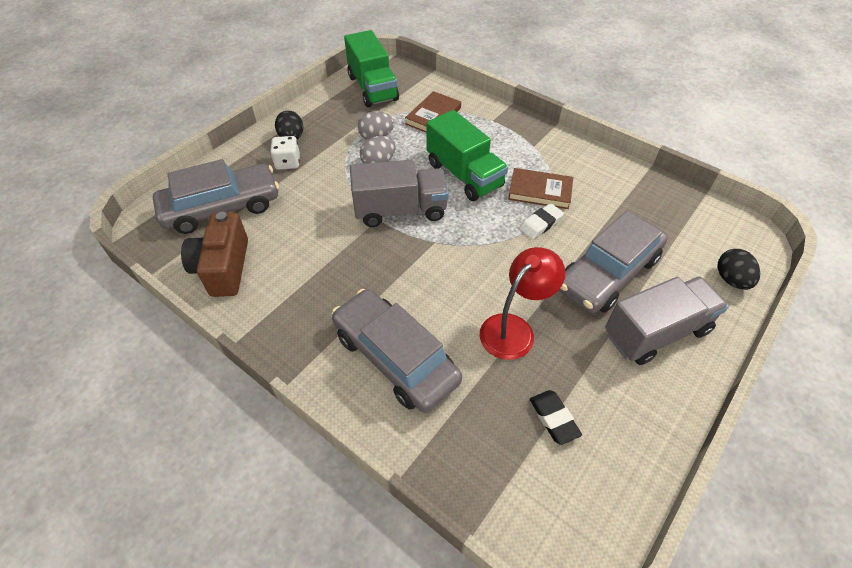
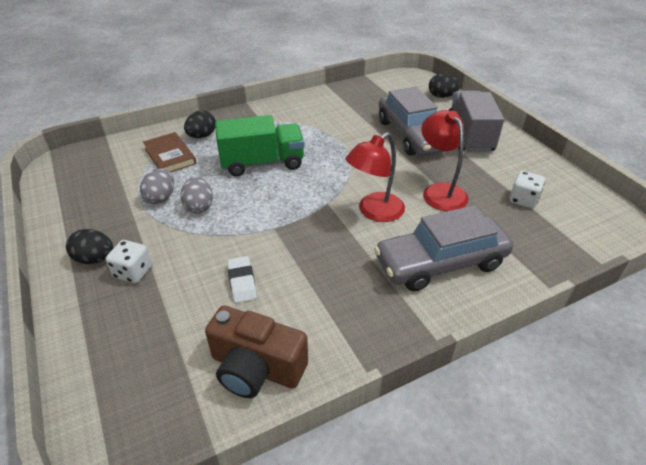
camera: 65 degrees left, 10 degrees down
(222, 208) = (155, 350): grey car -> none
(372, 88) = (83, 179): green truck -> none
(400, 210) = (274, 211): grey truck -> none
(443, 281) = (374, 212): none -> red lamp
(476, 120) = (202, 136): none -> black egg
(540, 191) = (313, 134): brown book -> none
(540, 224) = (346, 146): white eraser -> white eraser (242, 282)
(554, 418) = (523, 200): black eraser -> white dice

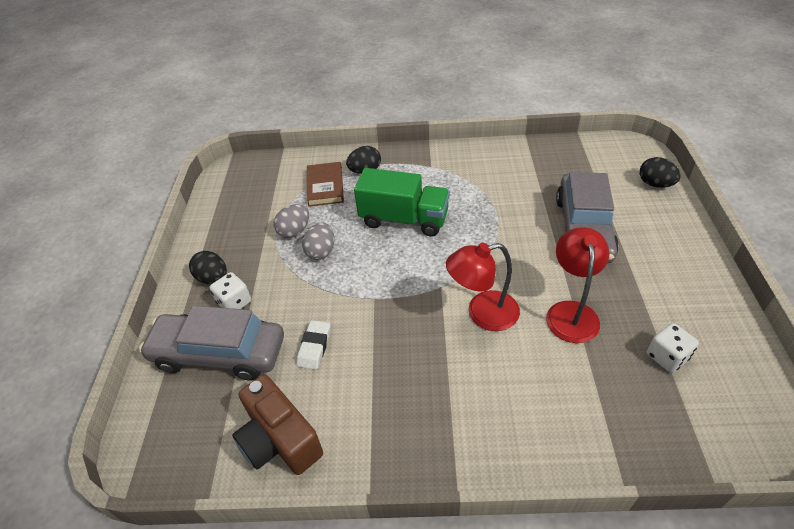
camera: 30 degrees right, 5 degrees up
(440, 262) = (516, 400): grey car -> grey car (219, 353)
(469, 136) = (655, 249): grey truck -> none

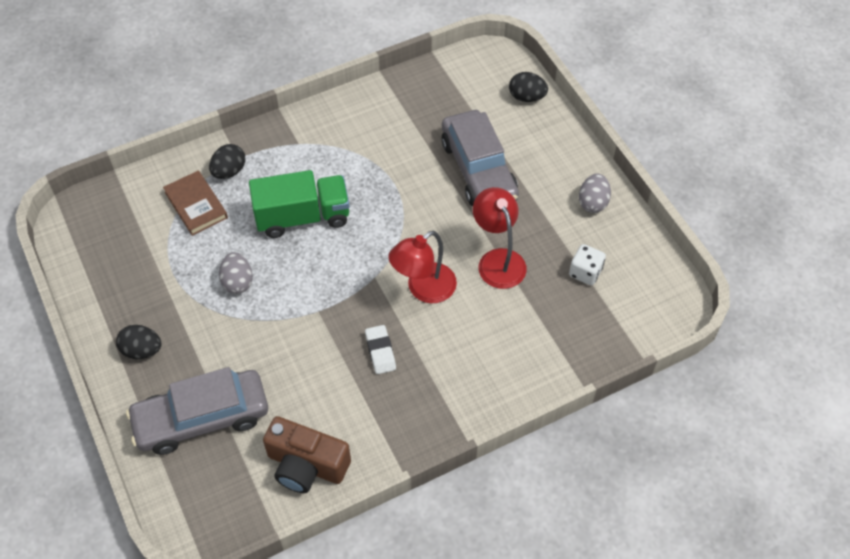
camera: 30 degrees left, 10 degrees up
(234, 302) = (182, 366): white dice -> none
(294, 231) = (195, 269): grey egg -> grey egg (593, 202)
(314, 347) = (289, 377): white eraser -> white eraser (380, 351)

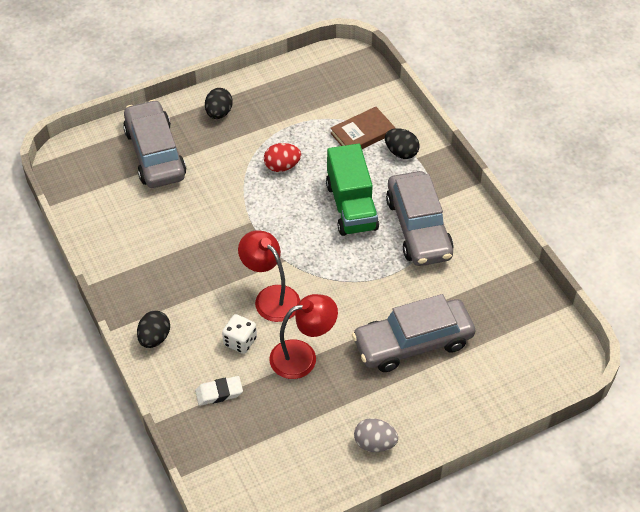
camera: 90 degrees right, 5 degrees down
(237, 282) = (282, 166): grey egg -> red egg
(306, 465) = (107, 220): brown camera -> none
(335, 160) = (418, 228): none -> grey car
(380, 351) = (207, 266): white eraser -> white eraser (219, 393)
(527, 97) = (516, 389): black egg -> black egg (154, 338)
(585, 272) = (287, 430): white dice -> white dice (240, 341)

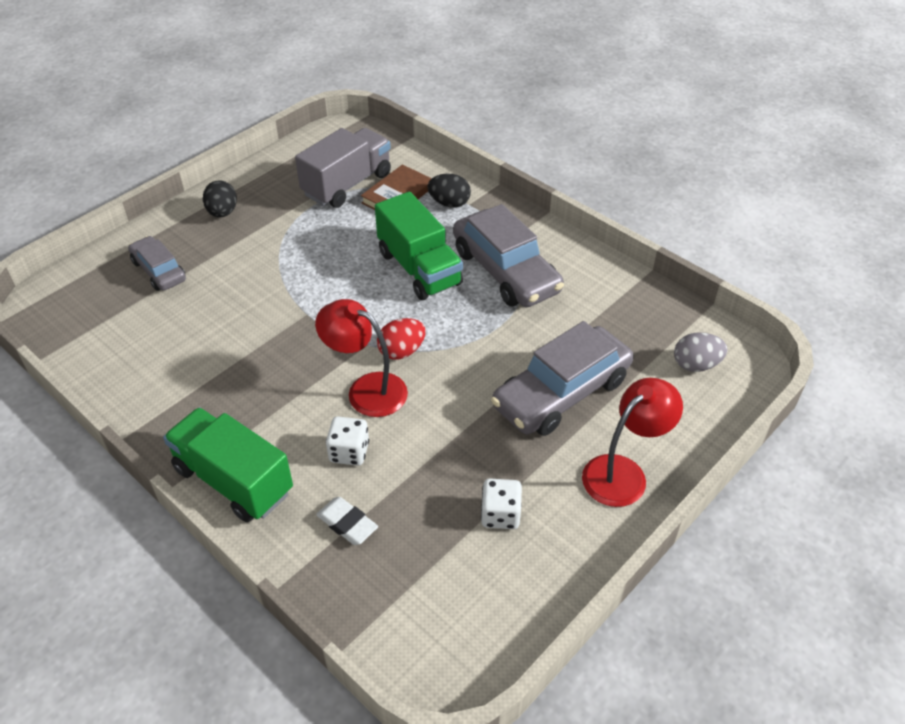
camera: 20 degrees left, 5 degrees down
(154, 338) = (233, 480): black egg -> green truck
(155, 153) = (159, 271): grey car -> grey car, size x0.57
(219, 393) = (347, 524): white eraser -> white eraser turned 75 degrees clockwise
(282, 166) = (320, 248): red egg -> red egg (401, 351)
(303, 356) = (436, 446): red lamp -> red lamp (623, 472)
(326, 112) = (347, 184): none -> grey truck
(326, 419) = (500, 514): none -> white dice
(375, 443) = (575, 525): grey egg -> grey egg (696, 365)

